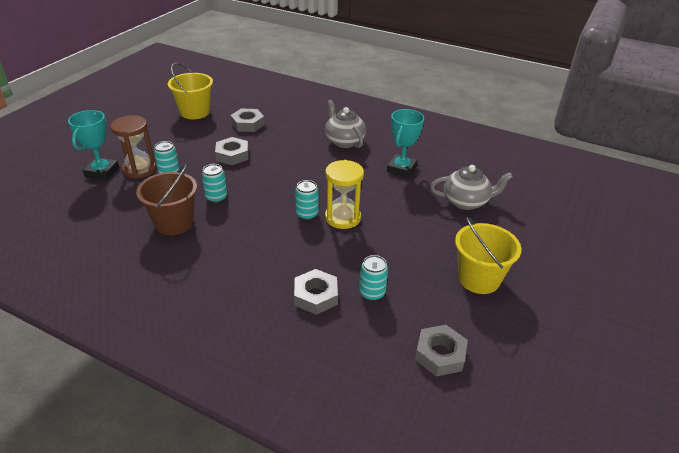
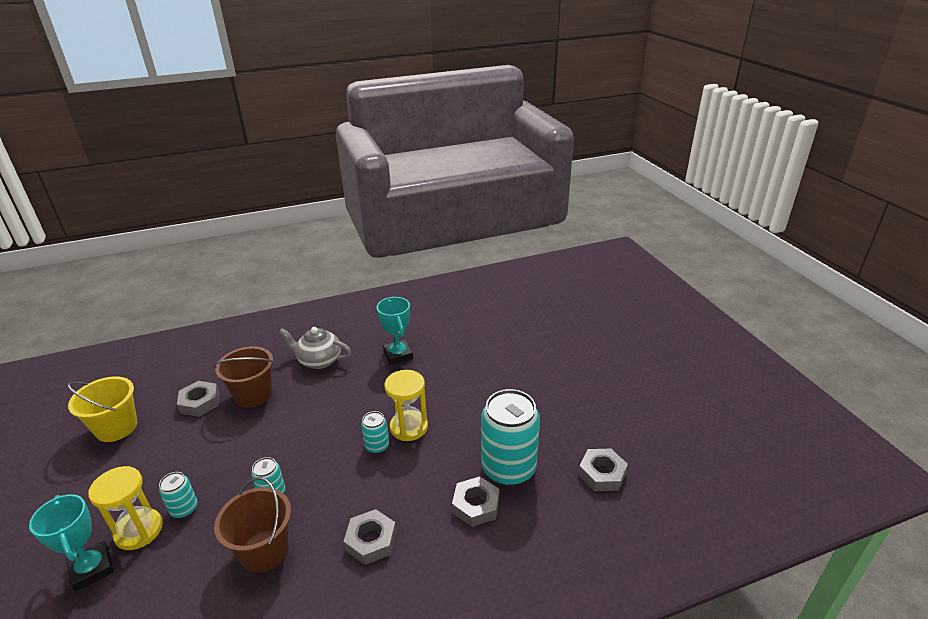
camera: 45 degrees left, 5 degrees down
(139, 169) = (139, 530): brown hourglass -> yellow hourglass
(232, 155) = (228, 443): grey nut -> grey nut (371, 540)
(280, 137) = (253, 395): none -> brown bucket
(372, 293) = (508, 468): turquoise can -> turquoise can, size x2.12
(466, 201) = (476, 350): grey teapot -> none
(479, 279) = (555, 402): yellow bucket -> none

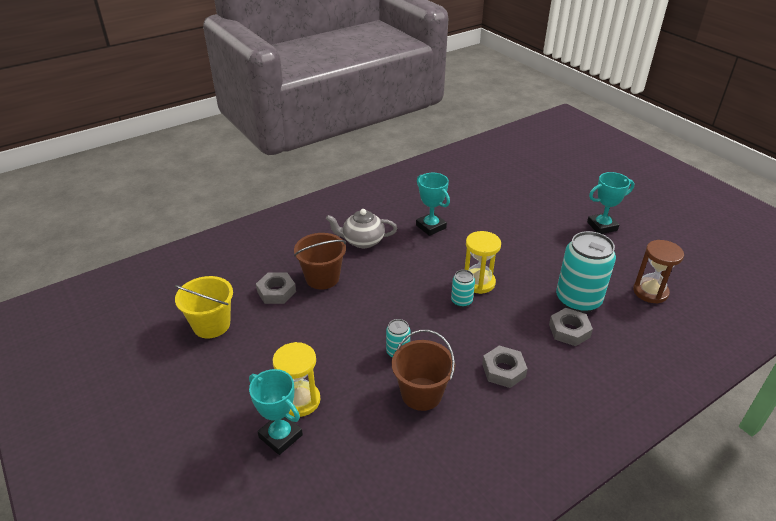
camera: 15 degrees left, 5 degrees up
(184, 509) = (328, 377): turquoise can -> none
(588, 382) = (602, 226): none -> turquoise trophy
(602, 474) = (650, 292): grey nut -> brown hourglass

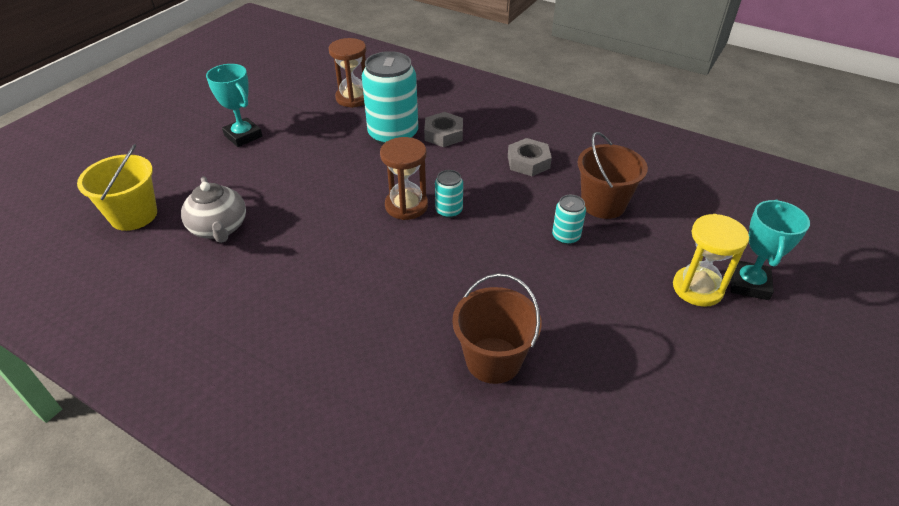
camera: 115 degrees left, 5 degrees up
(211, 325) = (685, 452): yellow bucket -> yellow bucket (133, 215)
(276, 292) = (560, 404): grey nut -> none
(362, 241) = (378, 347): grey teapot -> grey teapot (219, 228)
(431, 226) = (303, 280): turquoise trophy -> none
(478, 282) = (406, 206): yellow hourglass -> brown hourglass

